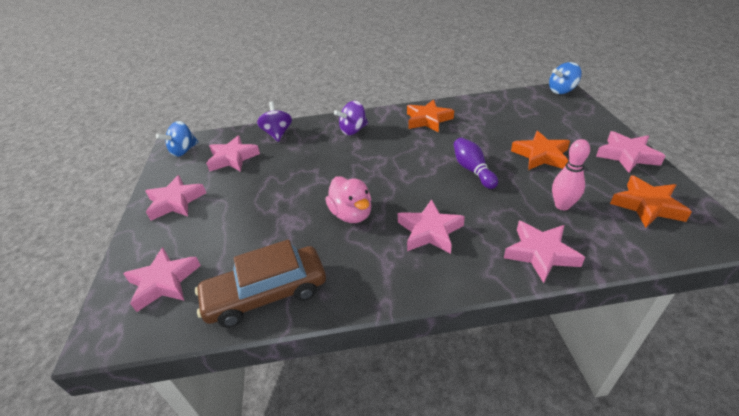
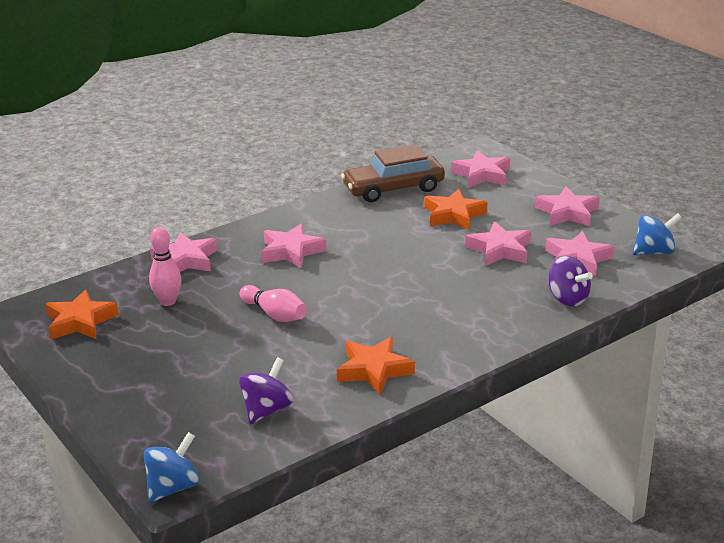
camera: 150 degrees right, 10 degrees down
(184, 151) = (654, 252): blue spinning top -> blue spinning top turned 60 degrees clockwise
(266, 294) = (393, 188): brown car -> brown car turned 150 degrees counterclockwise
(351, 214) = (376, 245): pink duck -> none
(353, 130) = (468, 328): purple spinning top -> purple spinning top (266, 410)
(472, 170) = (275, 314): purple bowling pin -> pink bowling pin
(541, 155) = (196, 352): orange star -> orange star (454, 215)
(627, 155) = (87, 377): pink star -> pink star (500, 250)

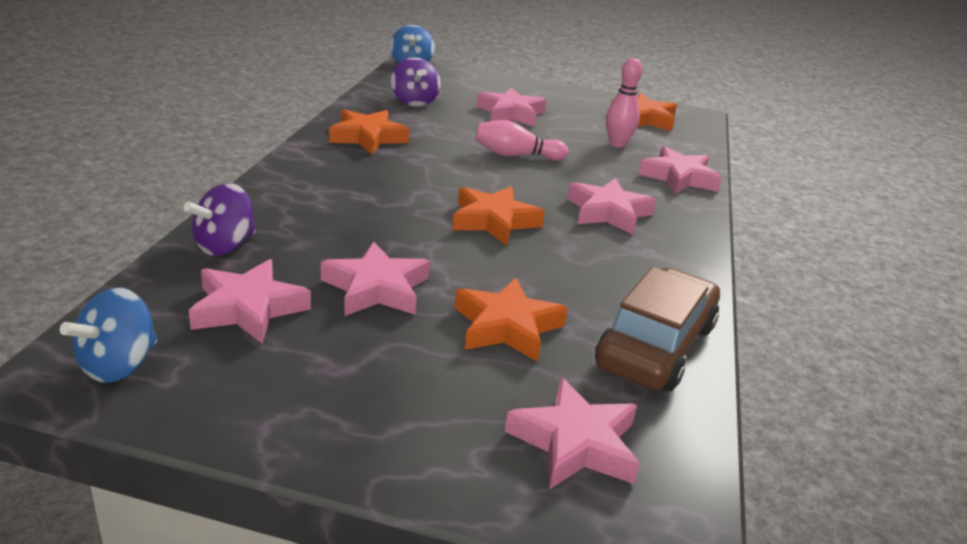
camera: 135 degrees right, 0 degrees up
(378, 267) = (493, 221): none -> orange star
(567, 212) = (331, 402): pink star -> pink star (511, 113)
(567, 299) = (225, 246): purple spinning top -> purple spinning top turned 60 degrees counterclockwise

